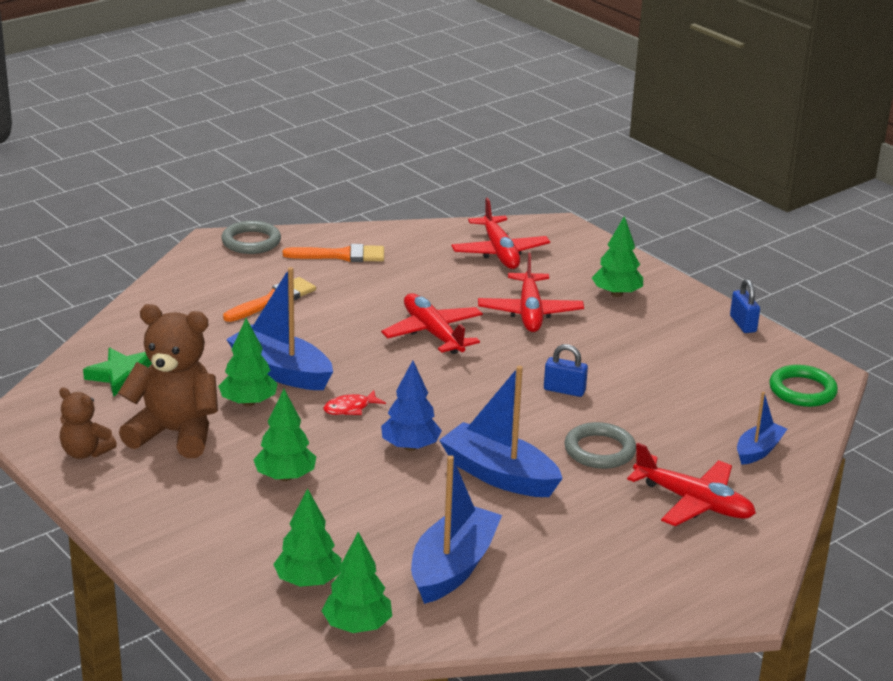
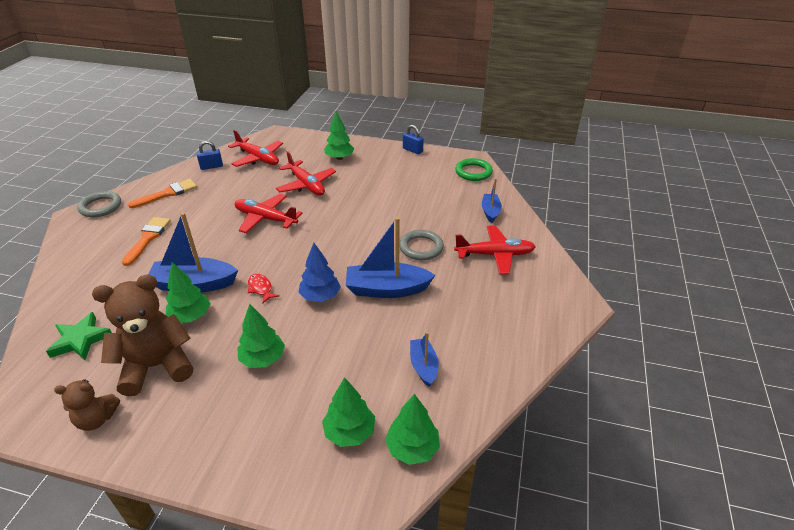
camera: 35 degrees left, 10 degrees up
(350, 408) = (261, 288): red fish -> red fish turned 120 degrees clockwise
(453, 567) = (423, 366): blue boat -> blue boat, size x0.57
(564, 390) = (368, 221): blue padlock -> blue padlock (211, 166)

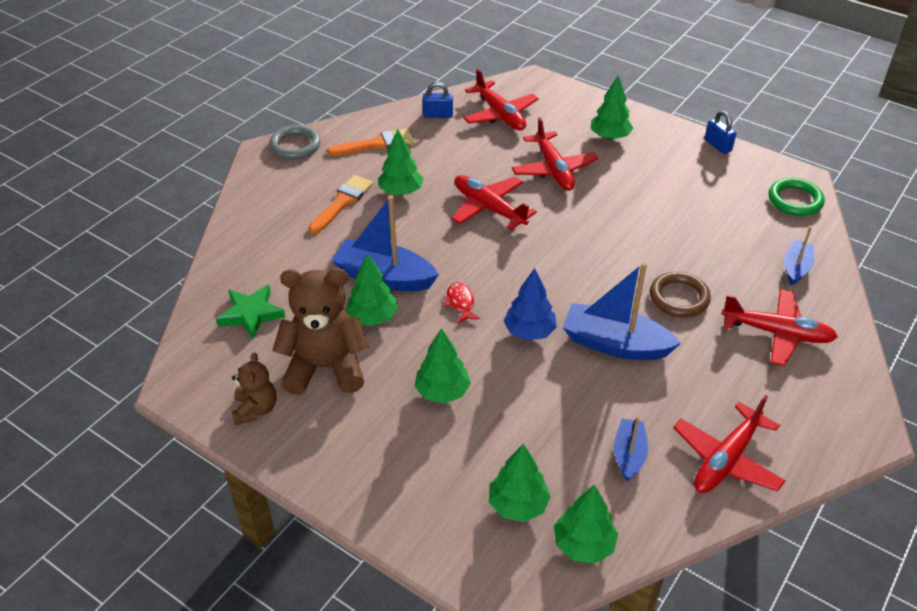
camera: 20 degrees right, 5 degrees up
(97, 419) = (255, 409): brown teddy bear -> brown teddy bear turned 105 degrees counterclockwise
(194, 221) = (401, 191): none -> green tree
(421, 247) = (679, 298): grey ring -> brown ring
(494, 349) = (726, 459): none -> red plane

